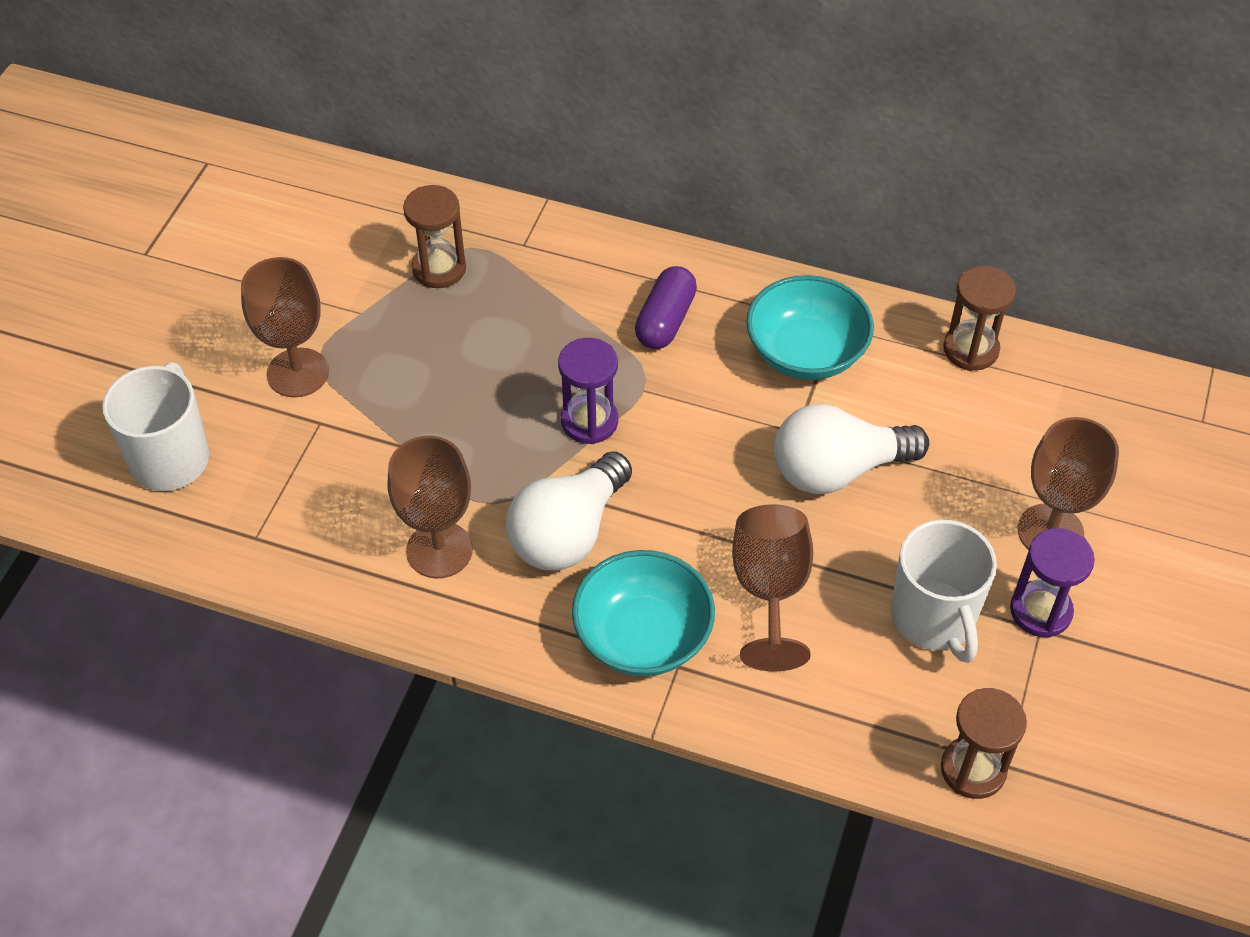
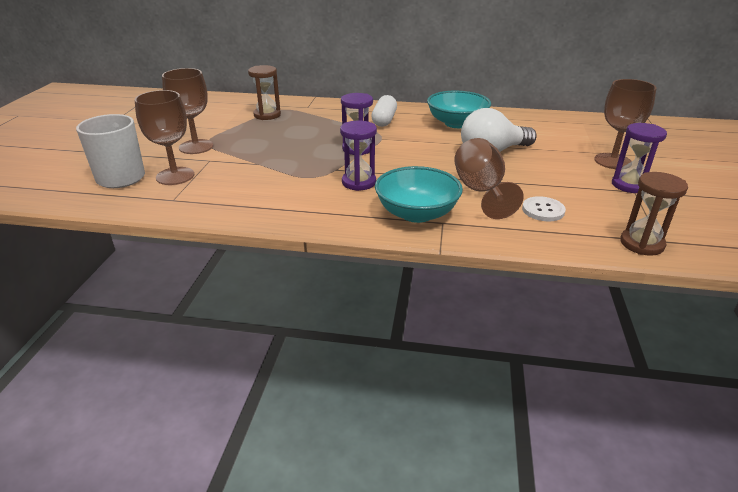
camera: 10 degrees left, 20 degrees down
(439, 550) = (285, 194): brown goblet -> brown goblet (175, 176)
(568, 532) = (359, 182): white light bulb -> purple hourglass
(665, 321) = (384, 120): purple capsule -> white capsule
(854, 659) = (543, 210): none -> white button
(934, 619) = (576, 192): white mug -> none
(970, 349) = (533, 117): brown hourglass -> none

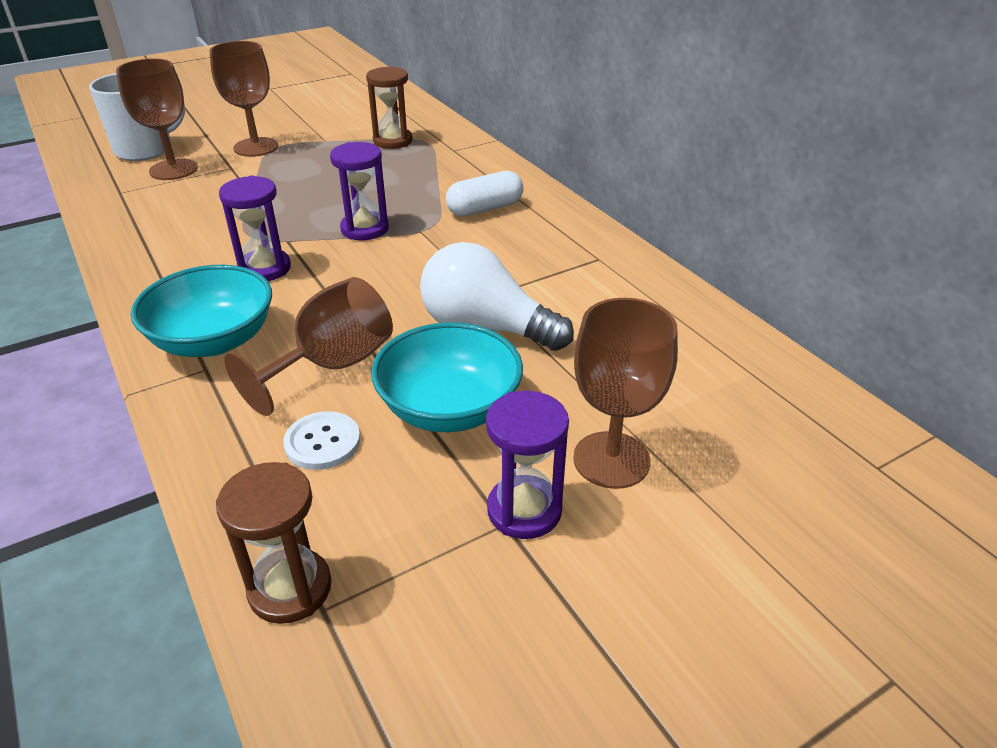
camera: 50 degrees right, 5 degrees up
(456, 123) = (557, 261): turquoise bowl -> turquoise bowl (449, 408)

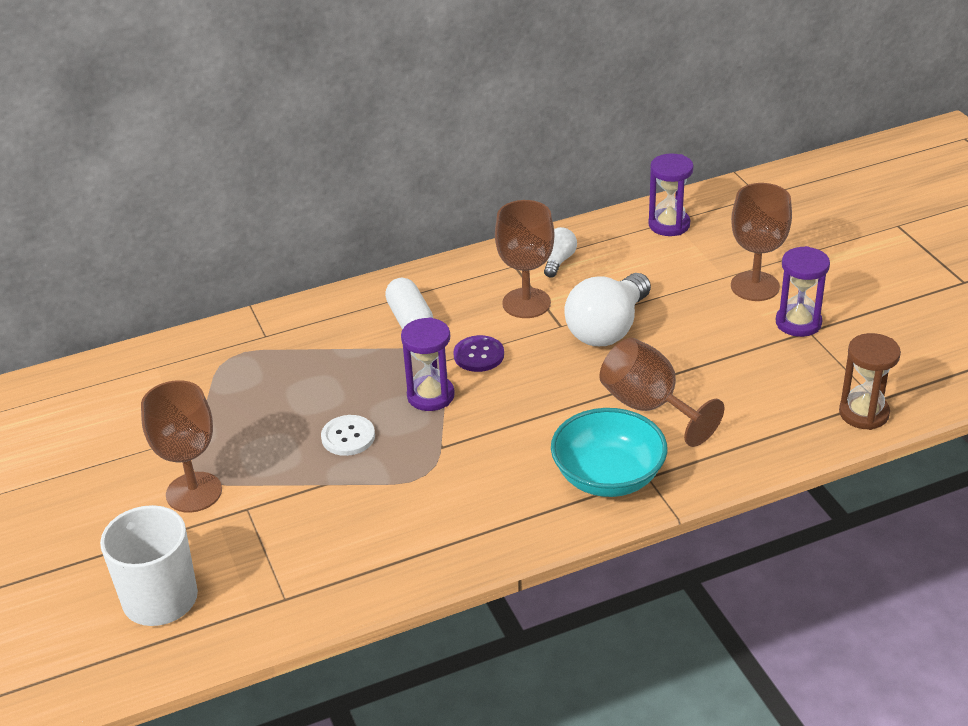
camera: 80 degrees left, 0 degrees up
(173, 169) = (235, 559): brown goblet -> brown goblet (526, 303)
(265, 268) = (493, 457): purple hourglass -> purple hourglass (669, 225)
(322, 442) = (737, 407): white button -> white button (348, 437)
(393, 141) = (223, 380): brown hourglass -> none
(430, 249) = (479, 355): none -> purple button
(449, 408) = (703, 349): turquoise bowl -> none
(617, 286) = (558, 261): none -> white light bulb

